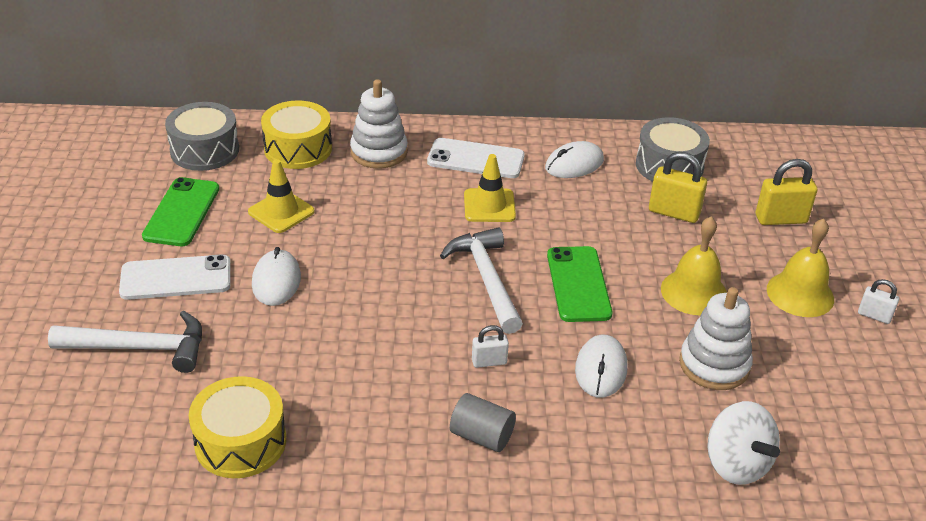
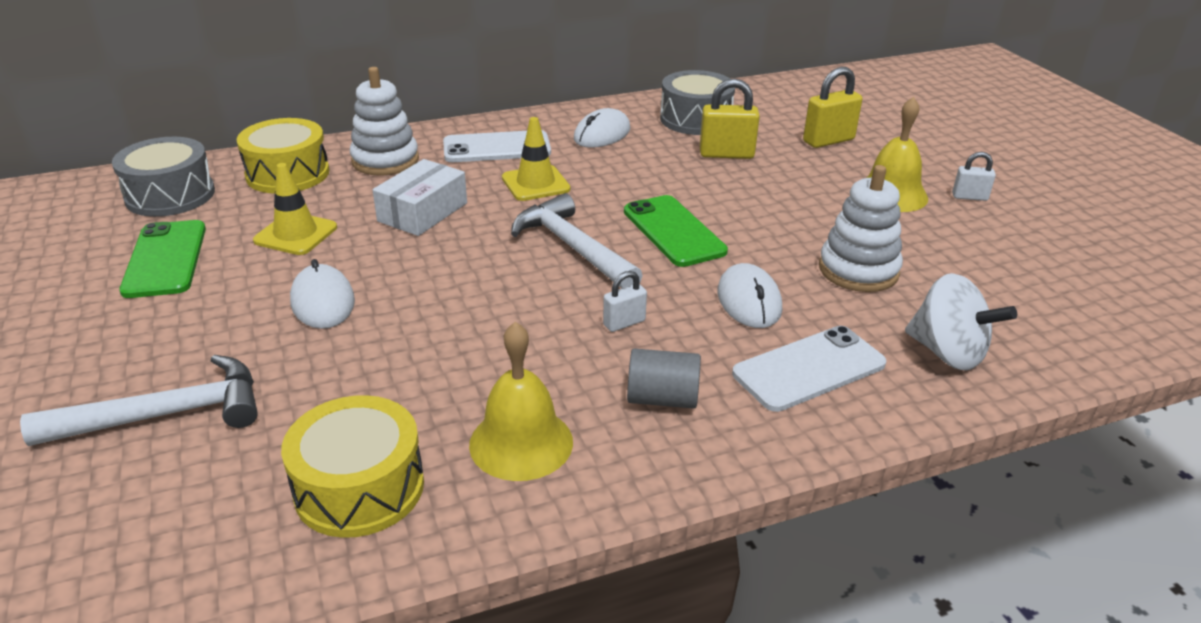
camera: 20 degrees left, 5 degrees down
(176, 278) = (186, 327): white phone -> white phone (809, 369)
(385, 213) = (423, 212): none -> white box
(694, 292) = (793, 213): yellow bell -> yellow bell (521, 443)

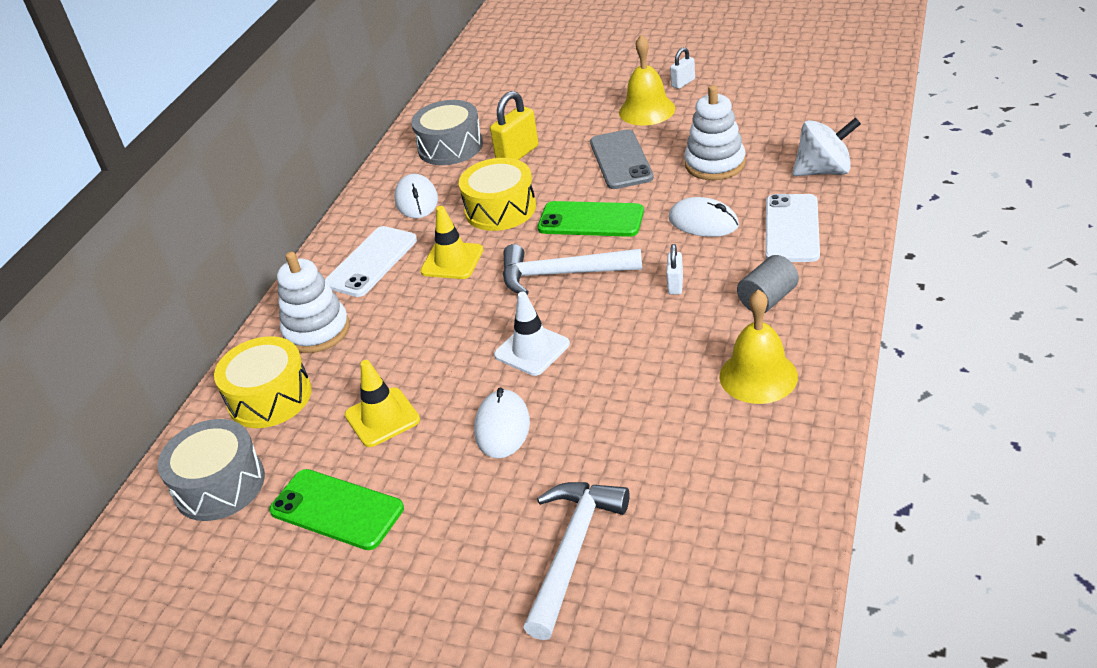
camera: 45 degrees left, 5 degrees up
(322, 302) = (502, 427): white mouse -> white mouse turned 75 degrees clockwise
(359, 487) = (741, 465): yellow drum -> yellow drum (500, 209)
(423, 212) = (427, 334): white box -> none
(446, 275) = (532, 349): none -> white traffic cone
(789, 211) = (621, 160): none -> grey phone
(828, 140) = (552, 103): yellow padlock -> none

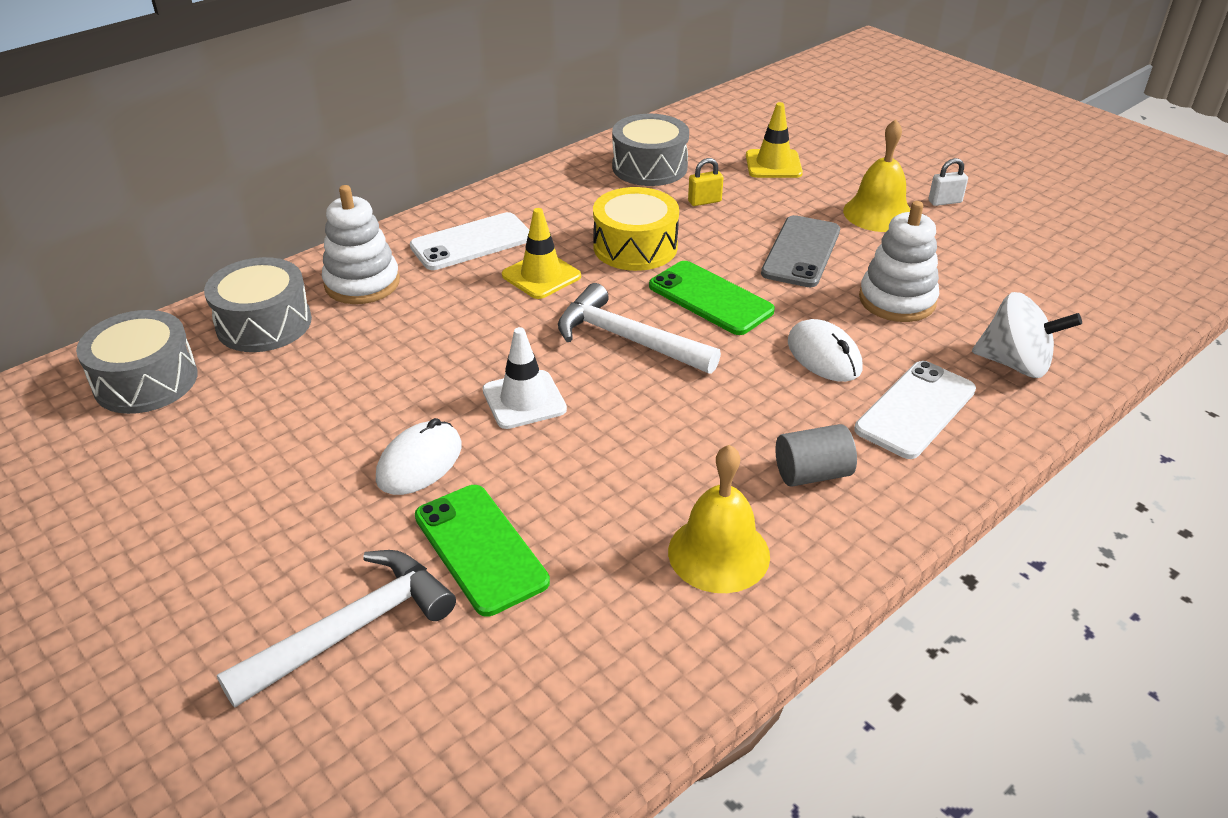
camera: 25 degrees right, 0 degrees up
(270, 397) = (264, 323): yellow drum -> grey drum
(336, 509) = (205, 459): green phone -> green phone (480, 549)
(382, 417) = (330, 393): yellow traffic cone -> yellow traffic cone (773, 164)
(416, 200) = (569, 203): white mouse -> none
(517, 154) = (704, 201): yellow padlock -> yellow padlock, size x0.59
(675, 285) = (729, 407): white padlock -> none

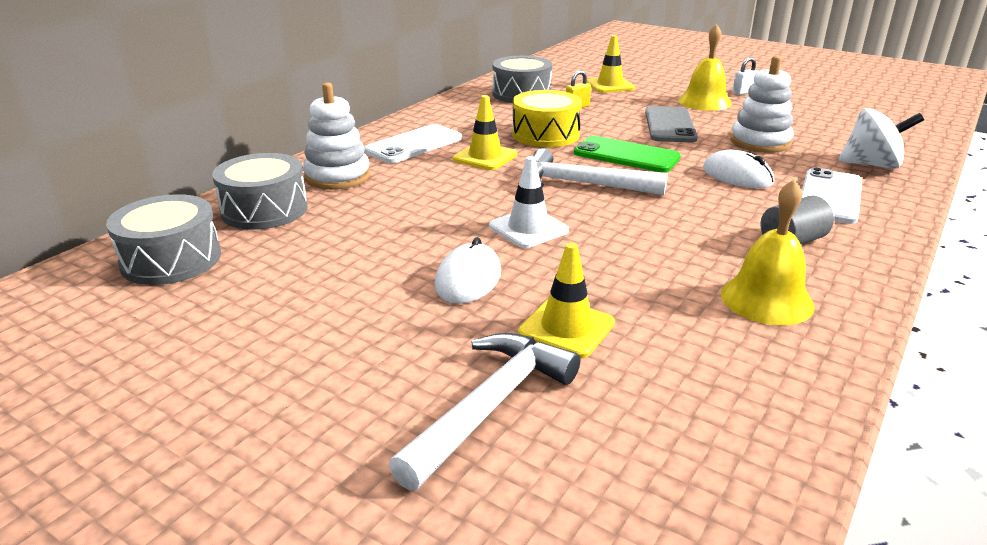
camera: 15 degrees left, 10 degrees down
(480, 549) = (566, 328): green phone -> yellow traffic cone

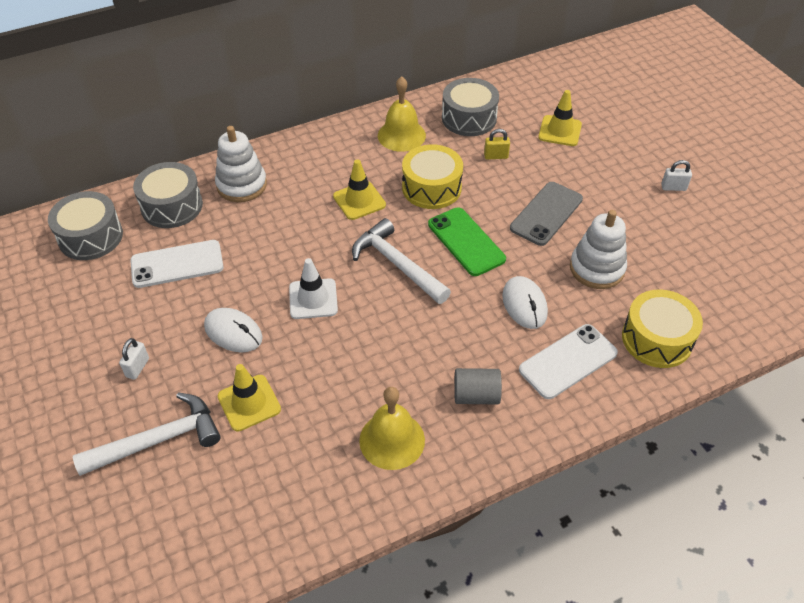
camera: 30 degrees right, 20 degrees up
(374, 349) = (137, 367): none -> white padlock
(414, 145) = (323, 164): white phone -> white phone (177, 264)
(468, 279) = (233, 332): white mouse -> white mouse turned 75 degrees clockwise
(704, 102) = (618, 189): yellow bell -> yellow bell (401, 135)
(872, 165) = (657, 339): white spinning top -> yellow drum

